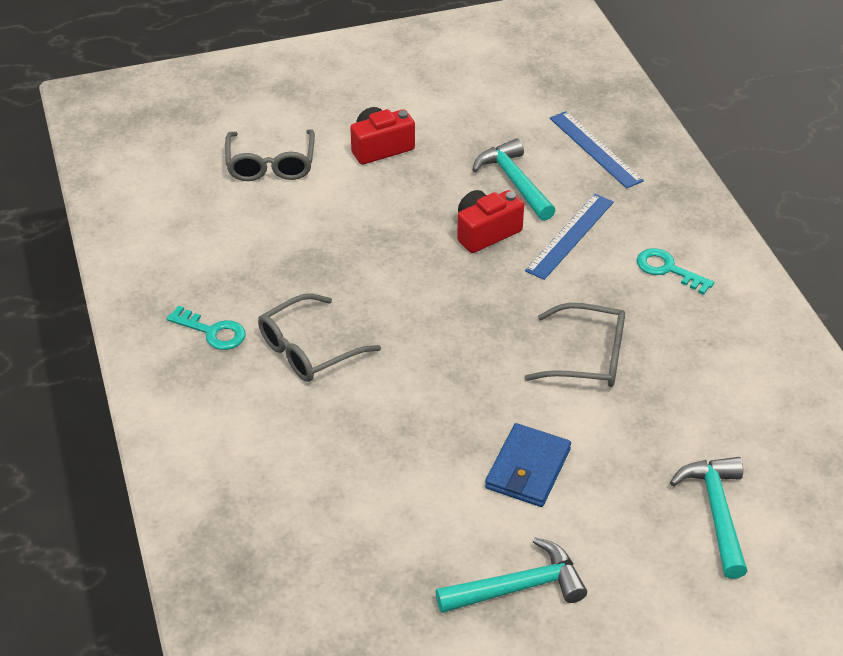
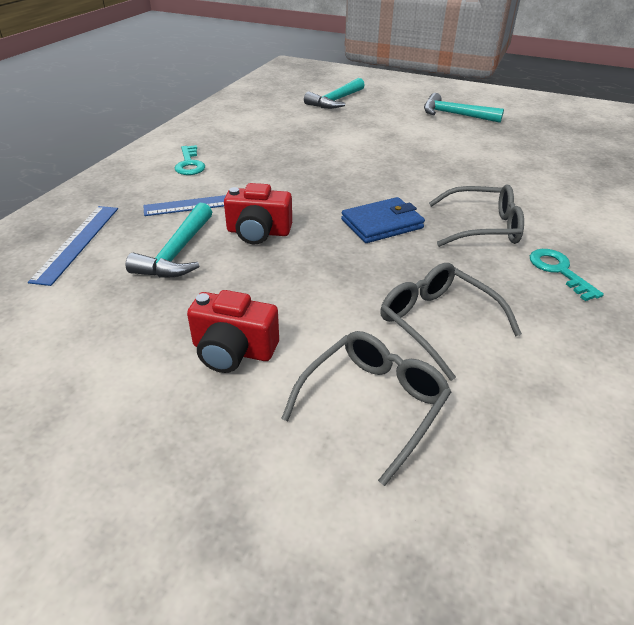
camera: 140 degrees left, 5 degrees down
(528, 468) = (402, 136): blue wallet -> blue wallet (382, 224)
(587, 357) = (305, 154): grey glasses -> grey glasses (437, 323)

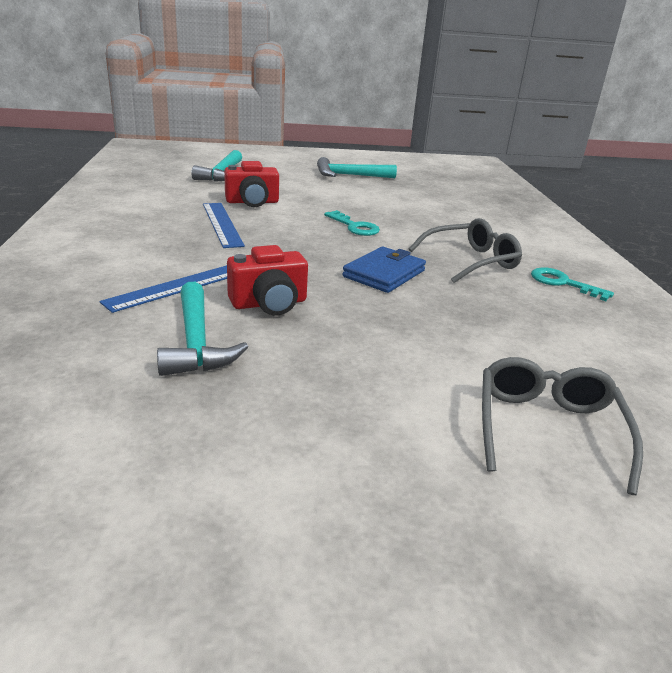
camera: 30 degrees left, 10 degrees down
(77, 242) = (46, 359): blue ruler -> blue ruler (222, 224)
(189, 164) = (114, 251): turquoise key -> turquoise key (355, 227)
(233, 350) = (366, 423): red camera -> red camera (252, 202)
(437, 323) = (521, 345): grey glasses -> none

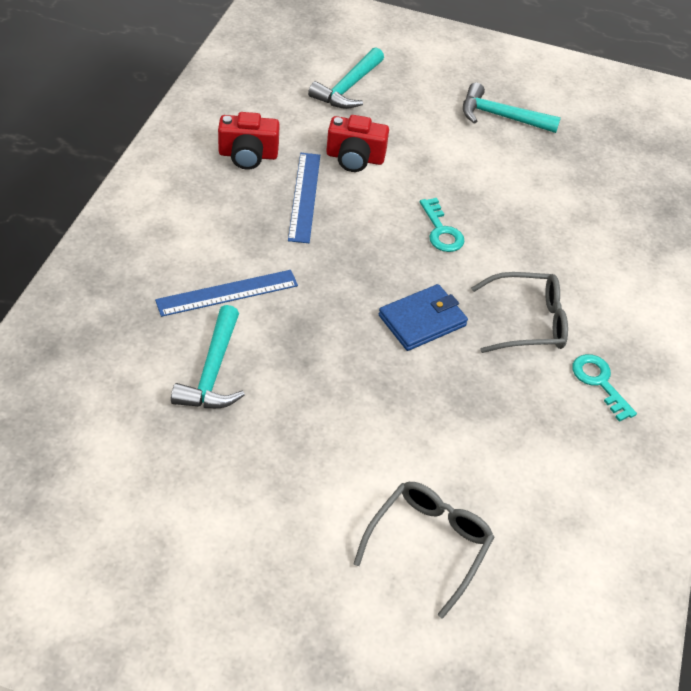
camera: 20 degrees right, 20 degrees up
(269, 303) = (292, 338): red camera -> red camera (248, 155)

